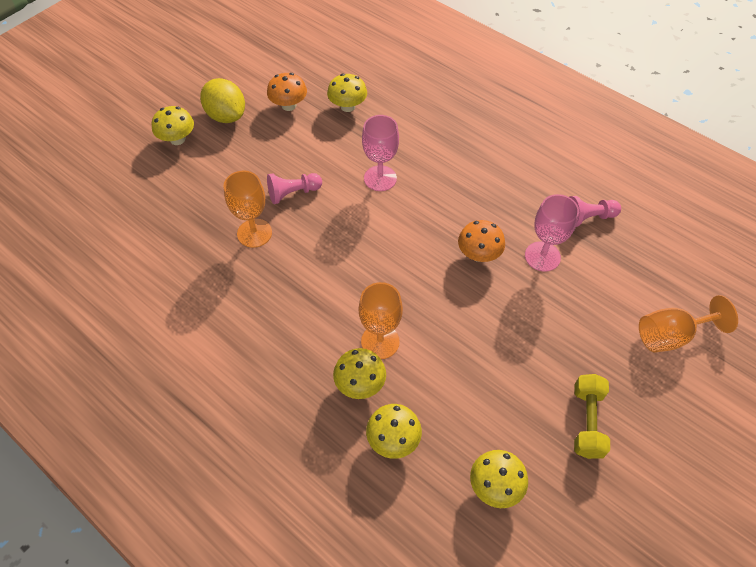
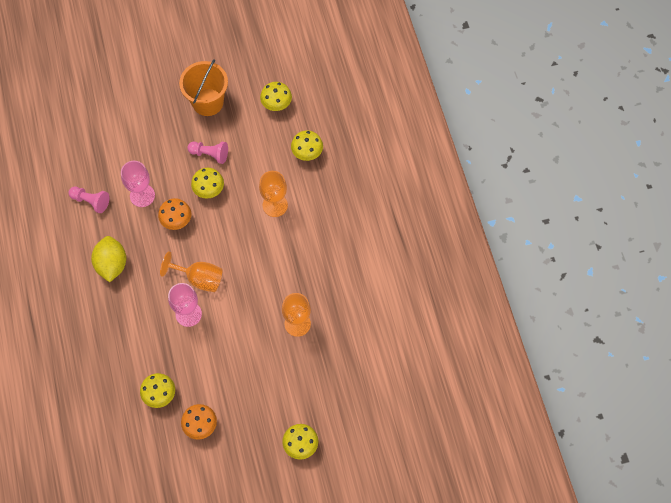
camera: 145 degrees left, 10 degrees up
(226, 116) = (252, 445): yellow lemon -> yellow lemon (112, 264)
(293, 193) = (252, 339): pink pawn -> pink pawn (210, 154)
(360, 384) = (303, 189): yellow mushroom -> yellow mushroom (209, 190)
(587, 421) = (208, 102): yellow dumbbell -> orange bucket
(670, 335) = (123, 112): orange goblet -> orange goblet (199, 278)

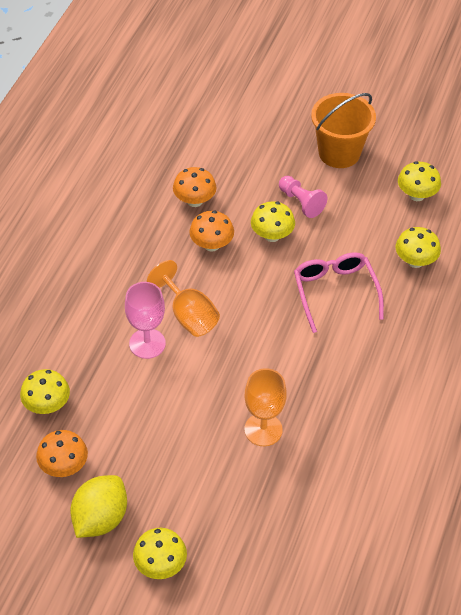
camera: 35 degrees right, 15 degrees down
(91, 201) = (136, 176): pink pawn -> none
(112, 264) = (107, 247): yellow lemon -> yellow lemon (100, 518)
(142, 195) = (194, 201): pink goblet -> orange mushroom
(275, 205) = (335, 292): orange goblet -> pink glasses

